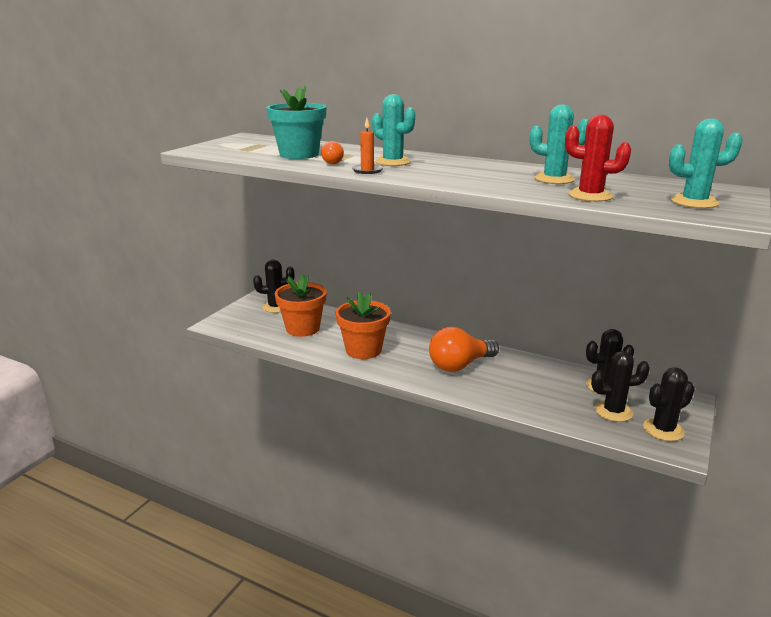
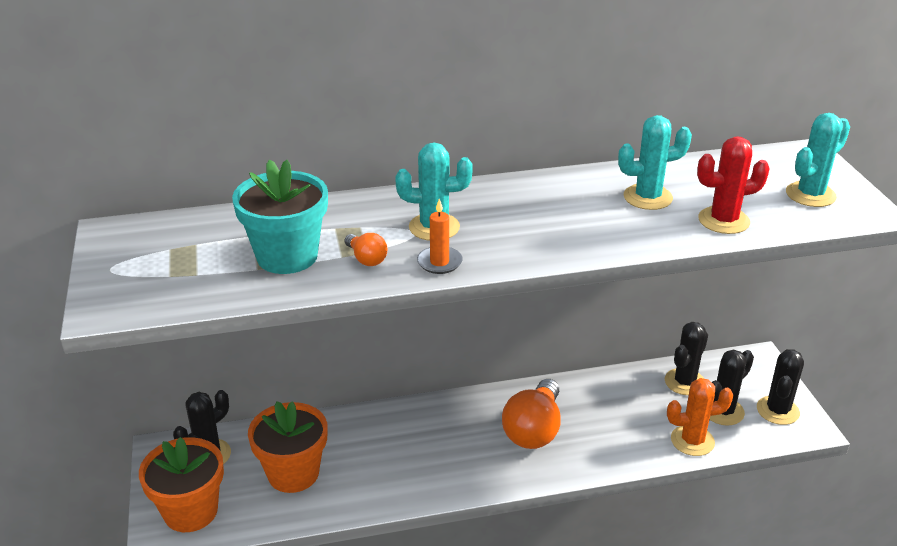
camera: 40 degrees left, 10 degrees up
(363, 350) = (409, 466): orange flower pot -> orange flower pot (190, 511)
(565, 415) = (692, 441): none -> orange cactus

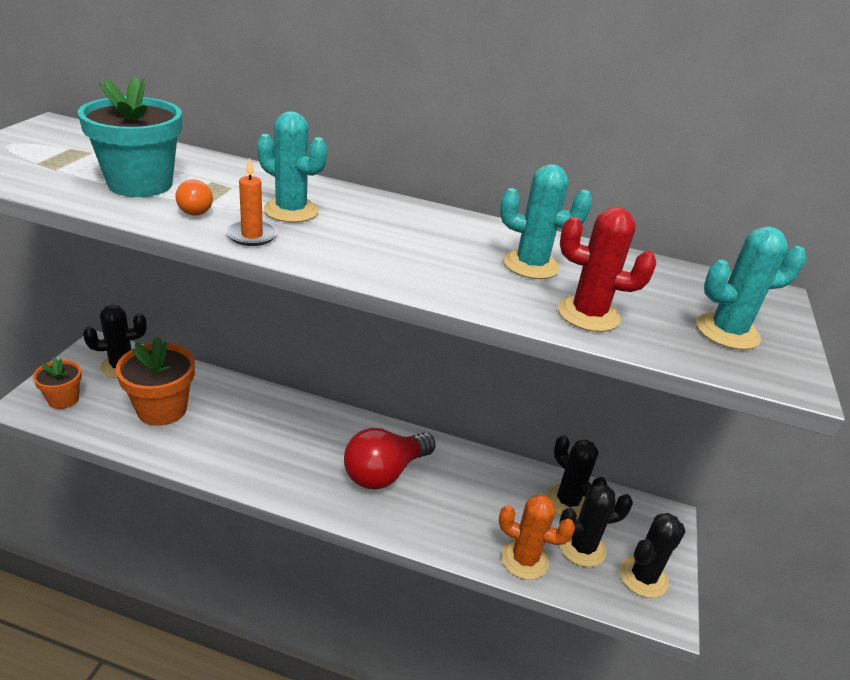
camera: 25 degrees right, 0 degrees up
(190, 511) = (63, 399): orange flower pot -> orange flower pot, size x0.59
(534, 430) = (384, 473): orange light bulb -> red light bulb
(684, 382) = (567, 501): black cactus -> black cactus turned 75 degrees clockwise

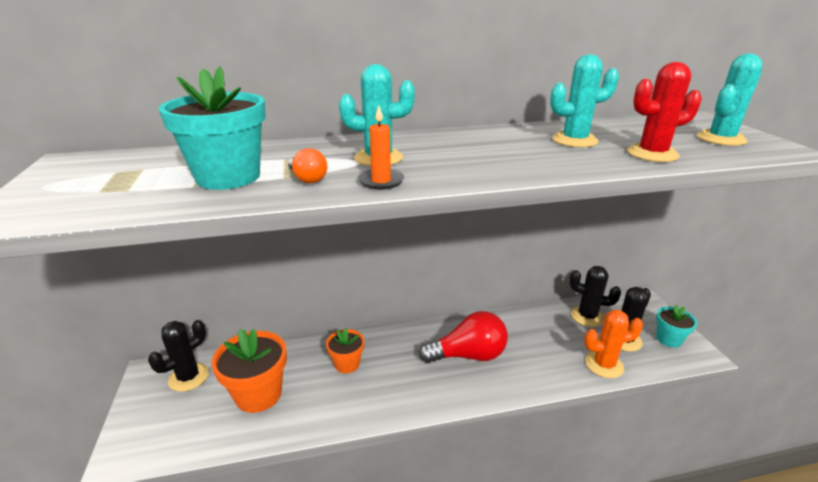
camera: 25 degrees left, 5 degrees down
(63, 399) = (157, 431): orange flower pot -> orange flower pot (347, 364)
(384, 473) = (468, 355): red light bulb -> red light bulb turned 120 degrees counterclockwise
(643, 577) = (668, 339): black cactus -> turquoise flower pot

